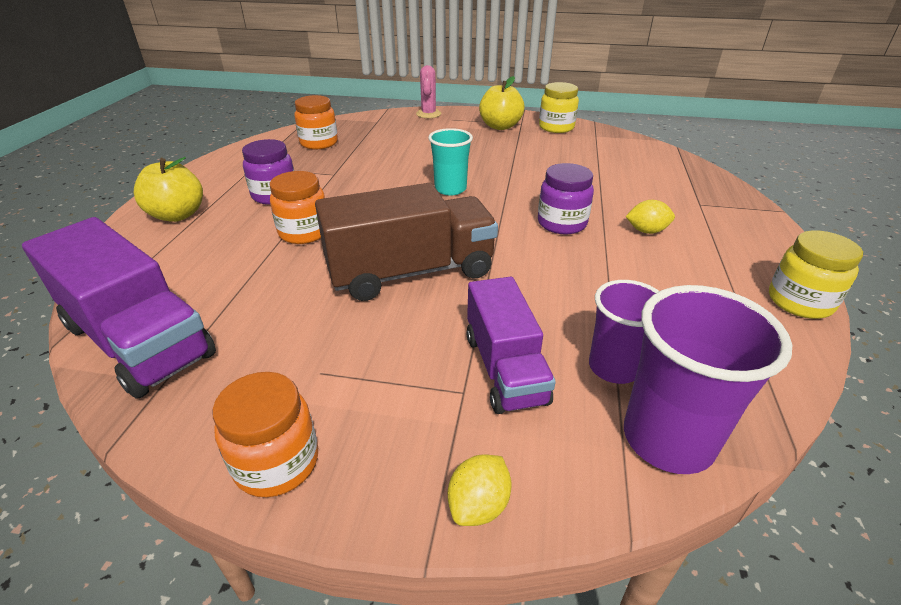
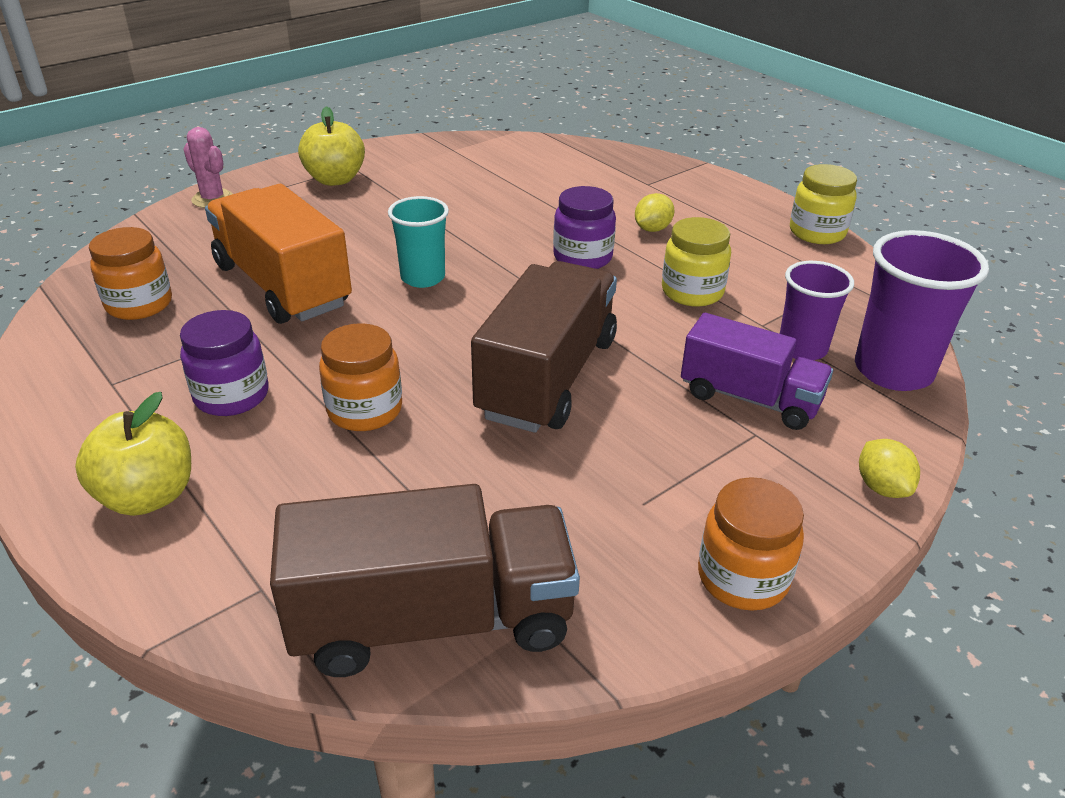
camera: 50 degrees left, 0 degrees up
(138, 341) = (433, 620): purple truck -> brown truck
(383, 161) = (282, 285): none -> orange truck
(556, 127) = (398, 156): yellow jar -> yellow jar (692, 292)

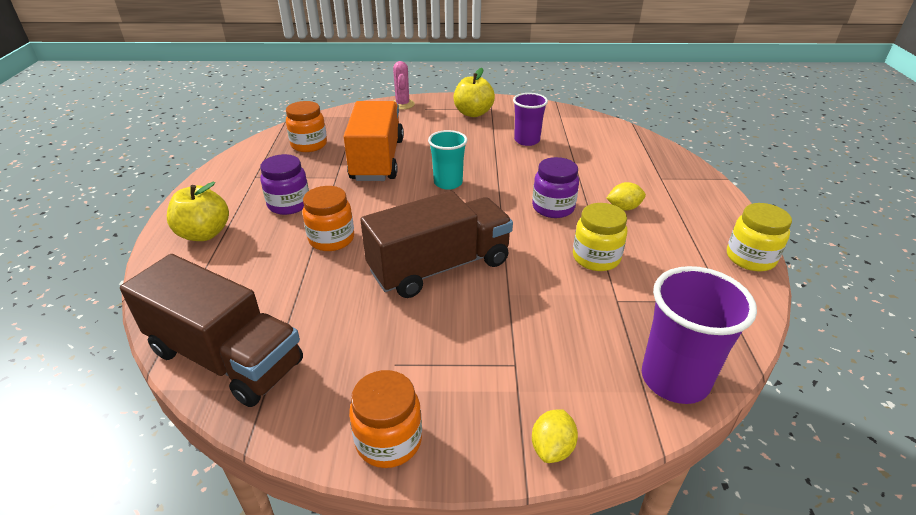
camera: 40 degrees right, 0 degrees up
(749, 398) = (541, 341): purple truck -> none
(802, 348) = (624, 329): purple cup -> purple cup (527, 140)

